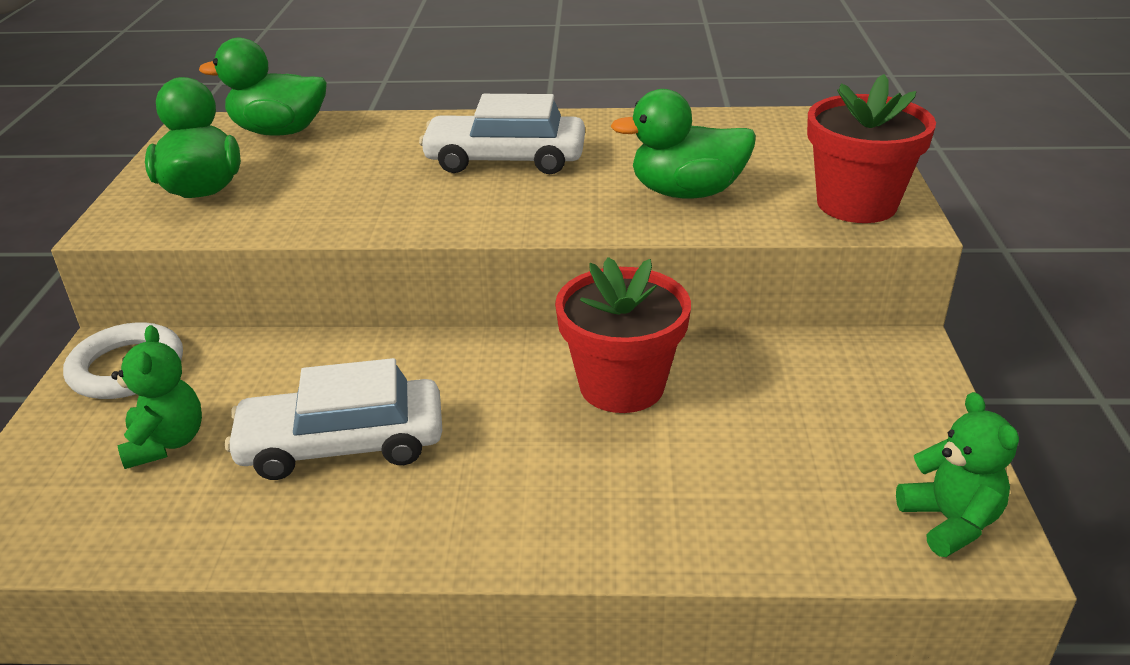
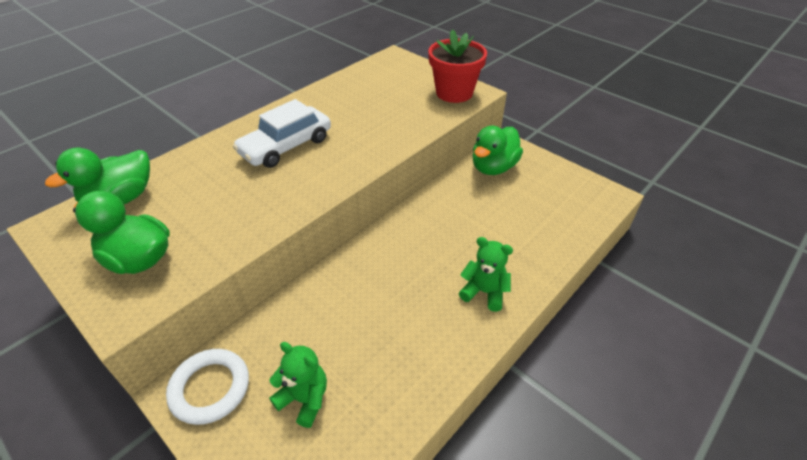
camera: 50 degrees left, 10 degrees up
(342, 444) = (385, 328): white car -> none
(621, 385) = (445, 220): red flower pot -> none
(686, 192) = (390, 120): green duck -> green duck (493, 167)
(950, 521) = (593, 195): green teddy bear -> green teddy bear (484, 292)

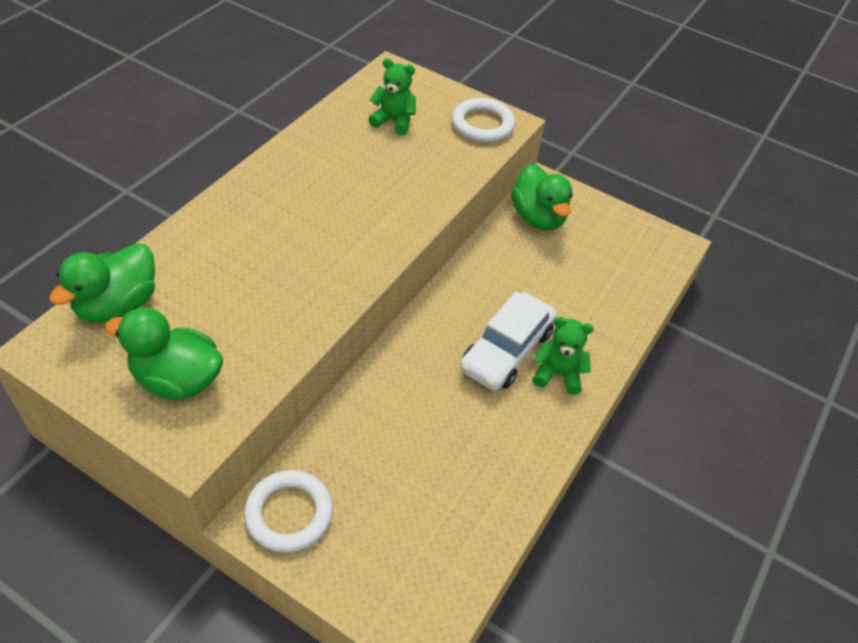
camera: 15 degrees left, 5 degrees up
(286, 146) = (297, 216): white car -> white car (506, 350)
(304, 399) = (396, 511): green teddy bear -> green teddy bear (394, 121)
(454, 93) = (482, 125): red flower pot -> white ring
(493, 167) = (538, 217): green duck -> green duck turned 45 degrees counterclockwise

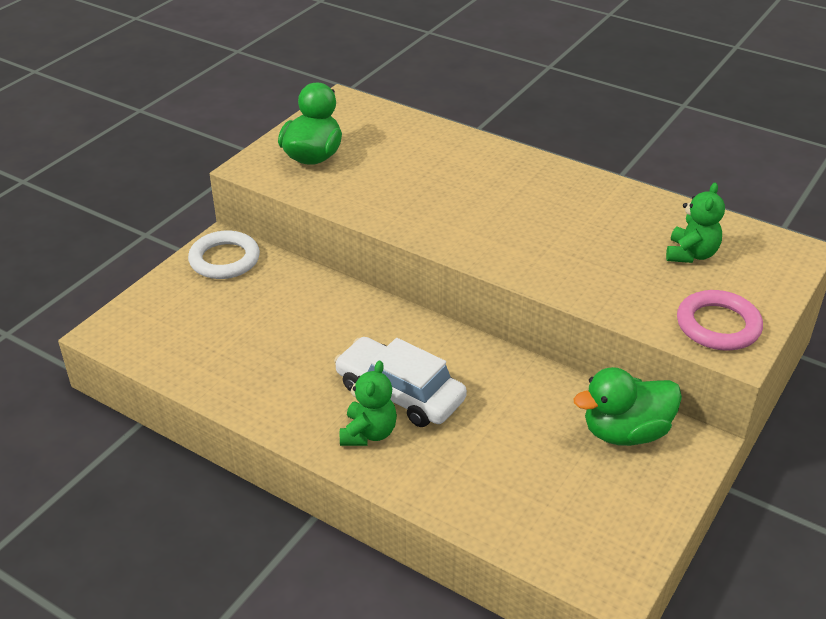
camera: 95 degrees right, 10 degrees down
(118, 305) = (388, 123): green duck -> none
(482, 125) = (718, 325): white ring -> pink ring

